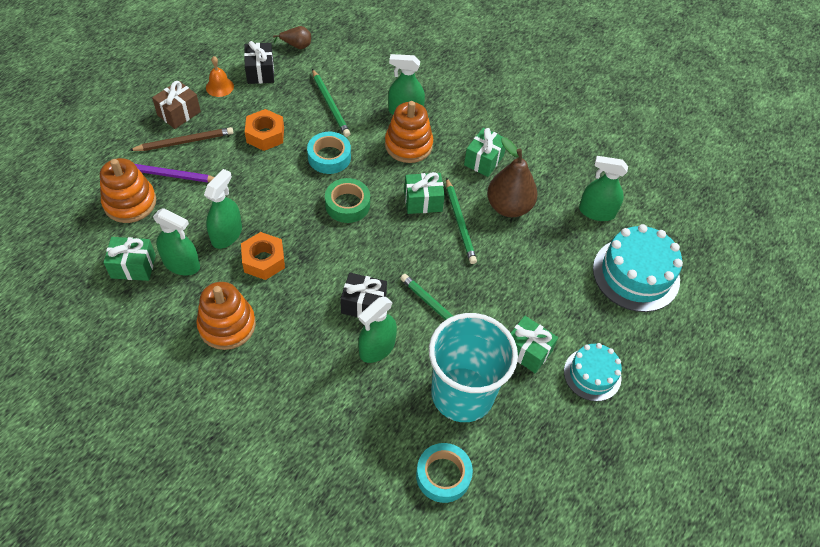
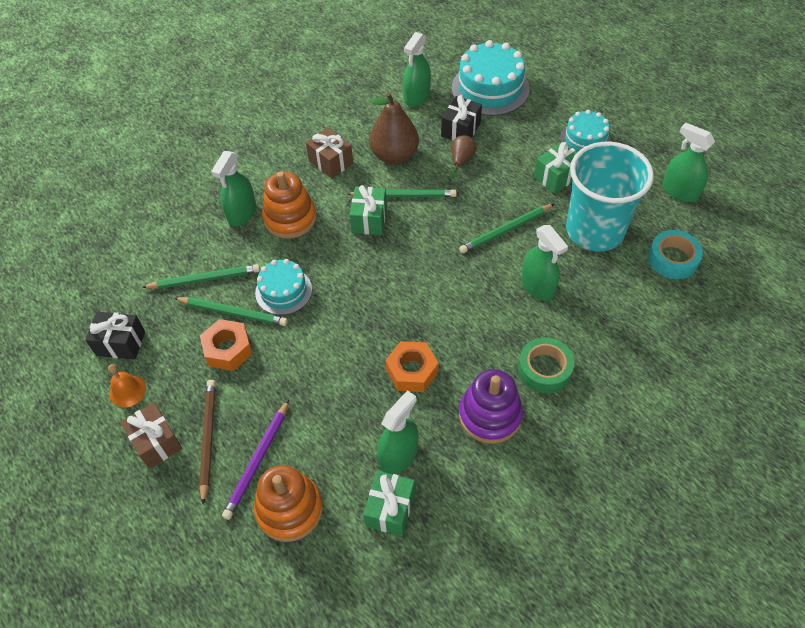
camera: 70 degrees left, 0 degrees up
(226, 235) = (367, 404): green spray bottle -> green spray bottle (680, 191)
(227, 325) = (490, 415): orange stacking toy -> purple stacking toy
(296, 45) = (91, 300): brown pear -> brown pear (461, 160)
(301, 130) = (233, 312): none -> green pencil
(329, 157) = (283, 291): turquoise tape -> turquoise cake
(347, 204) = (356, 284): green tape -> green tape (544, 369)
(363, 304) = (485, 289): black gift -> black gift (460, 130)
(484, 160) = (331, 162): green gift -> brown gift

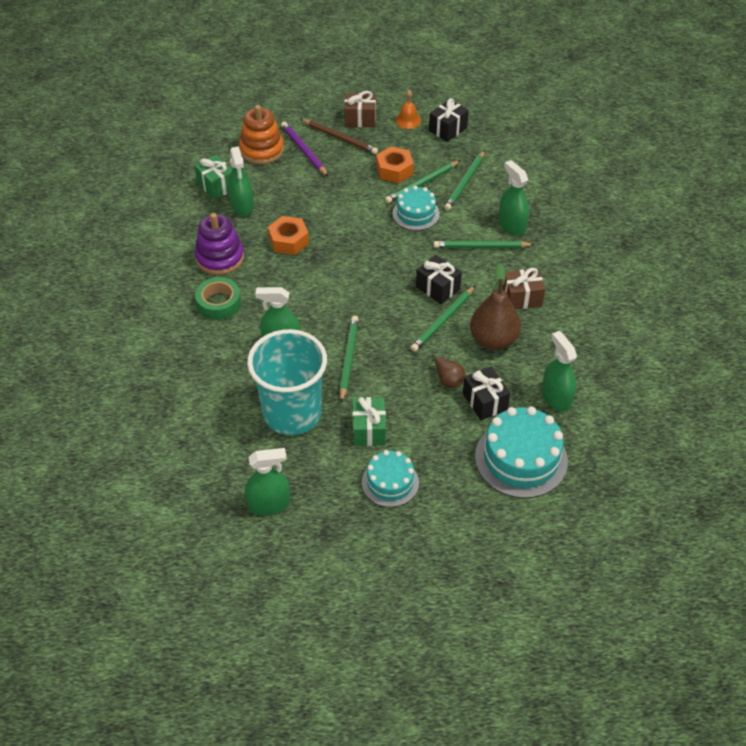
camera: 125 degrees right, 5 degrees down
(290, 218) = (481, 247): orange stacking toy -> green pencil
(369, 219) = (437, 288): green gift -> black gift
(672, 259) = (217, 441): turquoise tape -> none

